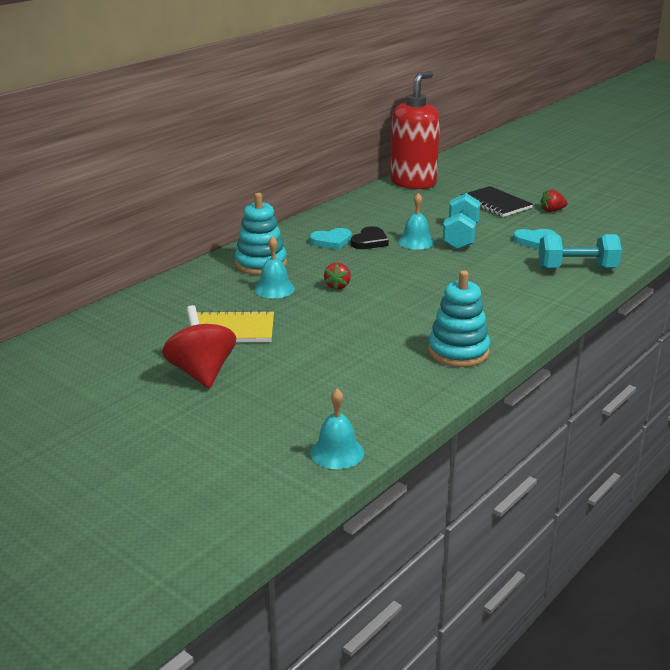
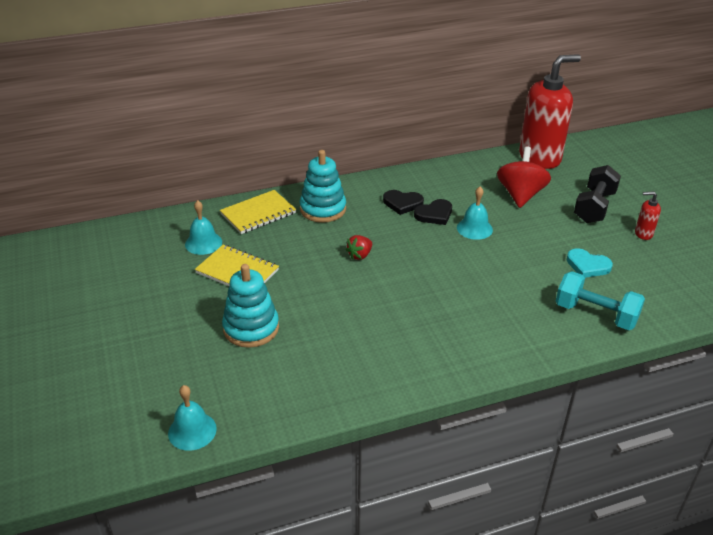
camera: 30 degrees right, 10 degrees up
(199, 283) = (258, 214): none -> yellow notebook
(202, 372) = (176, 306): red spinning top -> red spinning top (520, 195)
(274, 289) = (308, 240): turquoise bell -> turquoise bell (203, 243)
(331, 241) = (402, 203): turquoise heart -> black heart
(458, 352) = (388, 368): turquoise stacking toy -> turquoise stacking toy (251, 328)
(460, 237) = (521, 236): turquoise dumbbell -> none
(495, 204) = (594, 207): black notebook -> black dumbbell
(552, 211) = (643, 234): red strawberry -> red soap dispenser

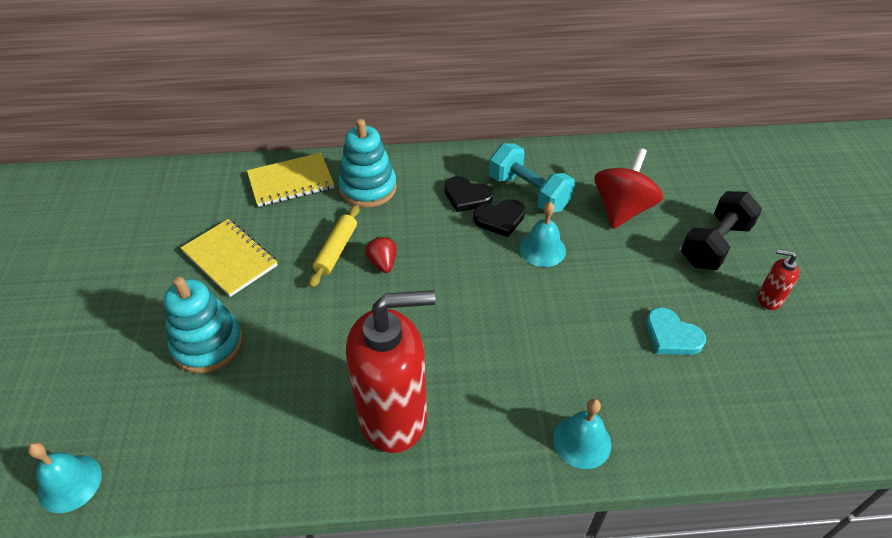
camera: 15 degrees right, 10 degrees up
(203, 243) = (211, 211): turquoise bell -> turquoise bell (582, 441)
(319, 253) = (336, 250): none -> yellow rolling pin
(360, 255) = (383, 263): red strawberry -> red strawberry turned 105 degrees clockwise
(540, 158) = (669, 158): red soap dispenser -> red soap dispenser (393, 416)
(595, 314) = (653, 418): turquoise dumbbell -> turquoise dumbbell (528, 192)

